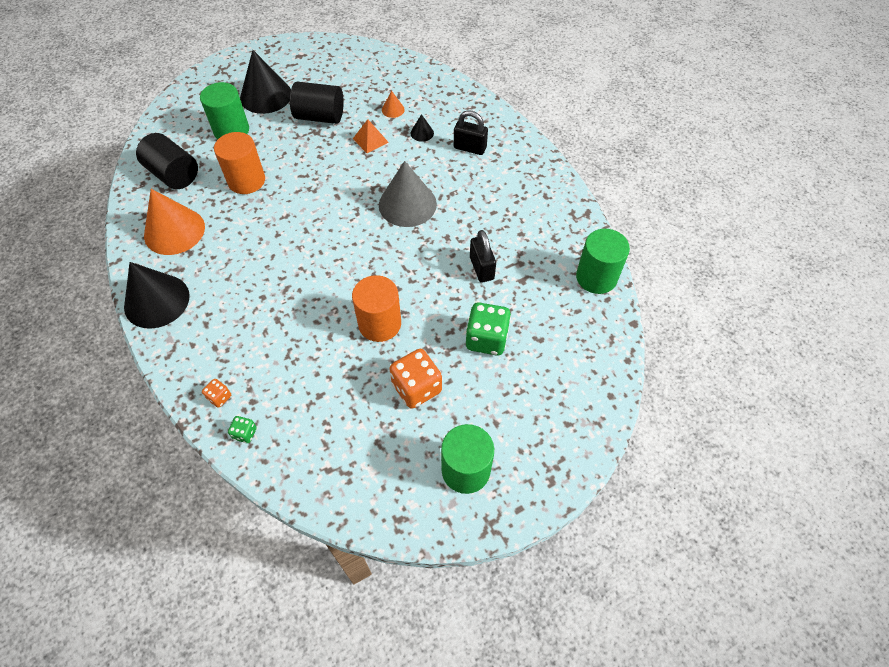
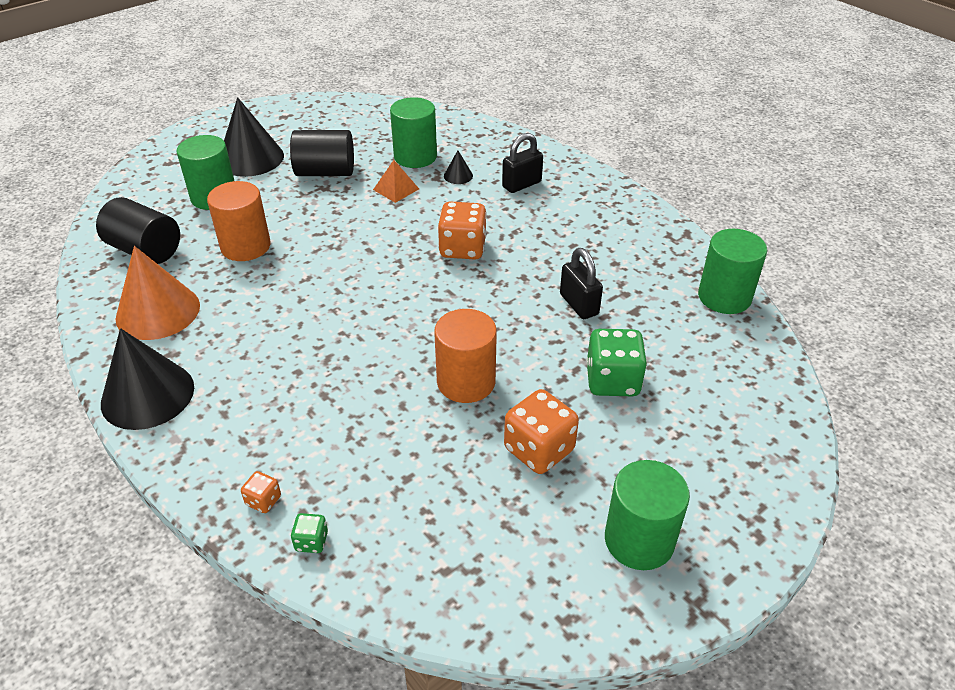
camera: 10 degrees left, 15 degrees down
(393, 109) = (415, 157): orange cone -> green cylinder
(407, 204) = (462, 248): grey cone -> orange dice
(470, 148) = (521, 184): black padlock -> black padlock turned 45 degrees counterclockwise

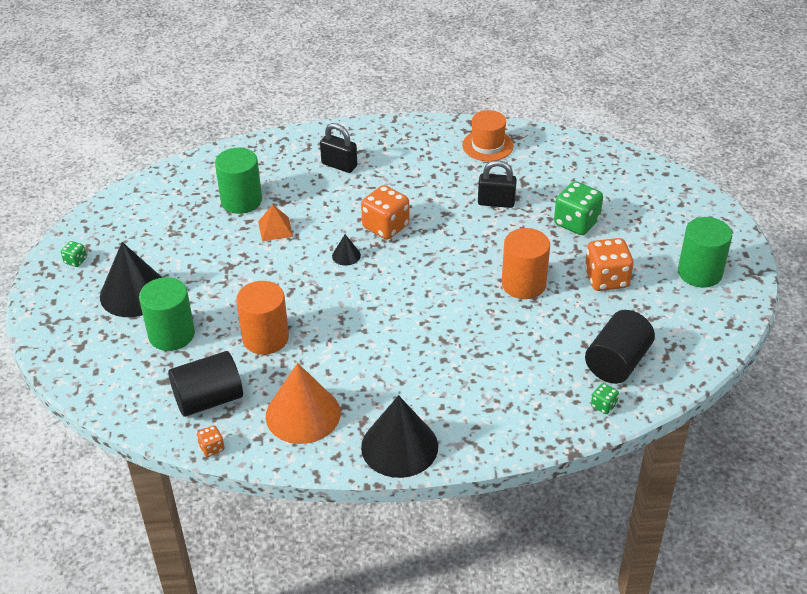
camera: 55 degrees left, 0 degrees up
(263, 501) = (553, 416): orange dice -> orange dice (212, 448)
(267, 118) = (75, 261): none -> green dice
(325, 172) = (207, 257): black cylinder -> black cylinder (617, 362)
(458, 176) = (293, 190): black cone -> black cone (346, 255)
(521, 184) = (339, 165): black padlock -> black padlock turned 60 degrees counterclockwise
(663, 260) = (487, 145): none -> orange hat
(724, 297) = (545, 141): green cylinder -> none

